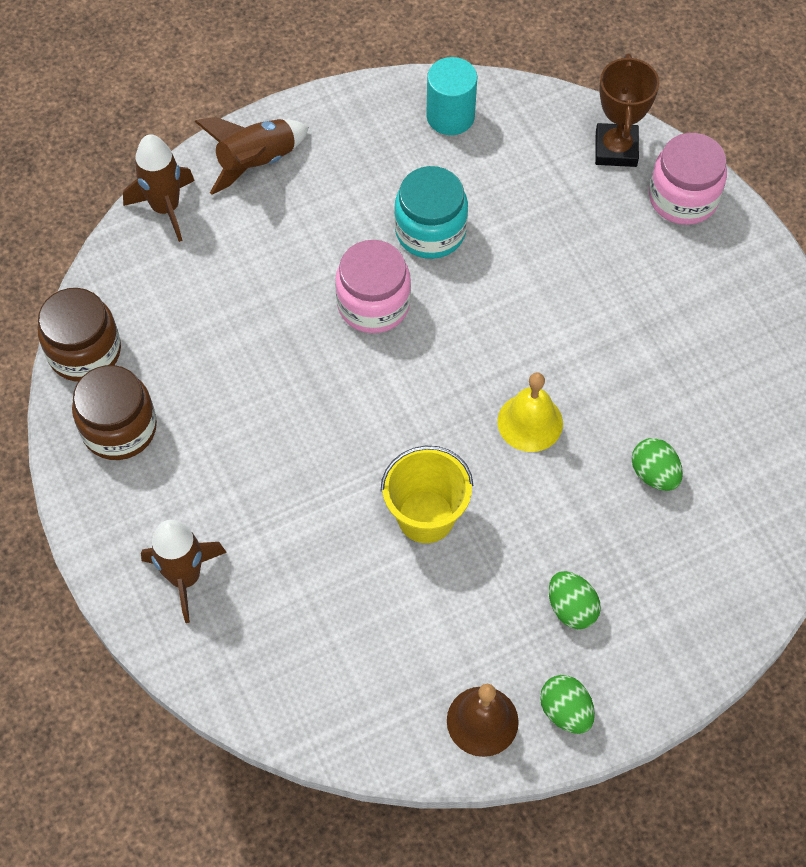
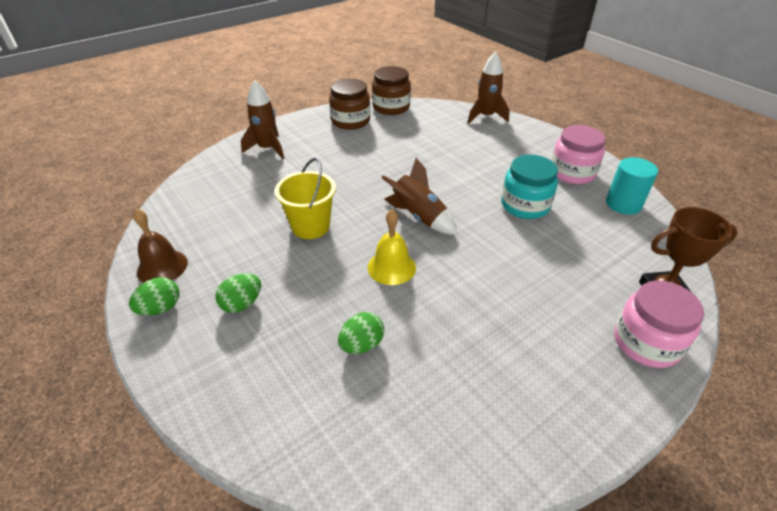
camera: 80 degrees right, 20 degrees down
(256, 162) = (533, 138): brown rocket -> brown rocket (419, 217)
(373, 304) = (458, 189): pink jar -> pink jar (572, 173)

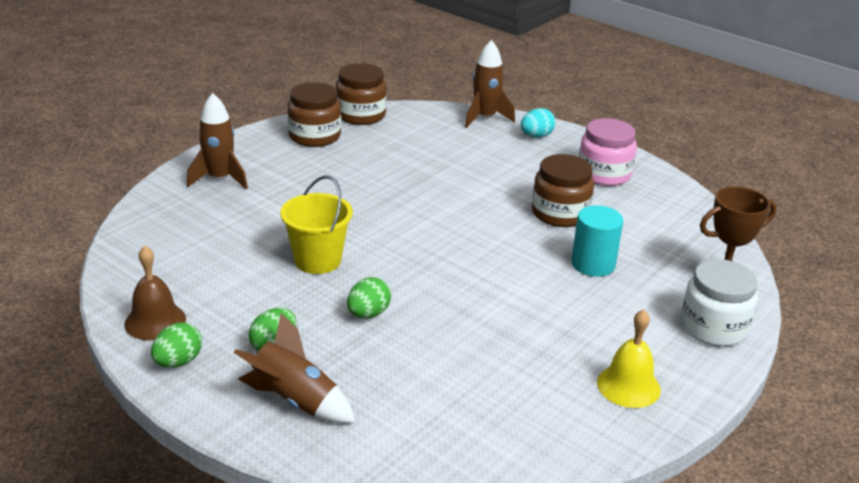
camera: 15 degrees left, 10 degrees down
(362, 345) = (426, 366): green egg -> green egg (368, 314)
(391, 267) = (430, 291): yellow bell -> yellow bell (628, 386)
(419, 217) = (443, 237): brown rocket -> brown rocket (295, 400)
(523, 135) = (536, 136): none -> turquoise egg
(525, 205) = (560, 213): turquoise jar -> brown jar
(623, 204) = (666, 202): turquoise cylinder -> turquoise cylinder (593, 264)
(646, 342) = (713, 327): pink jar -> white jar

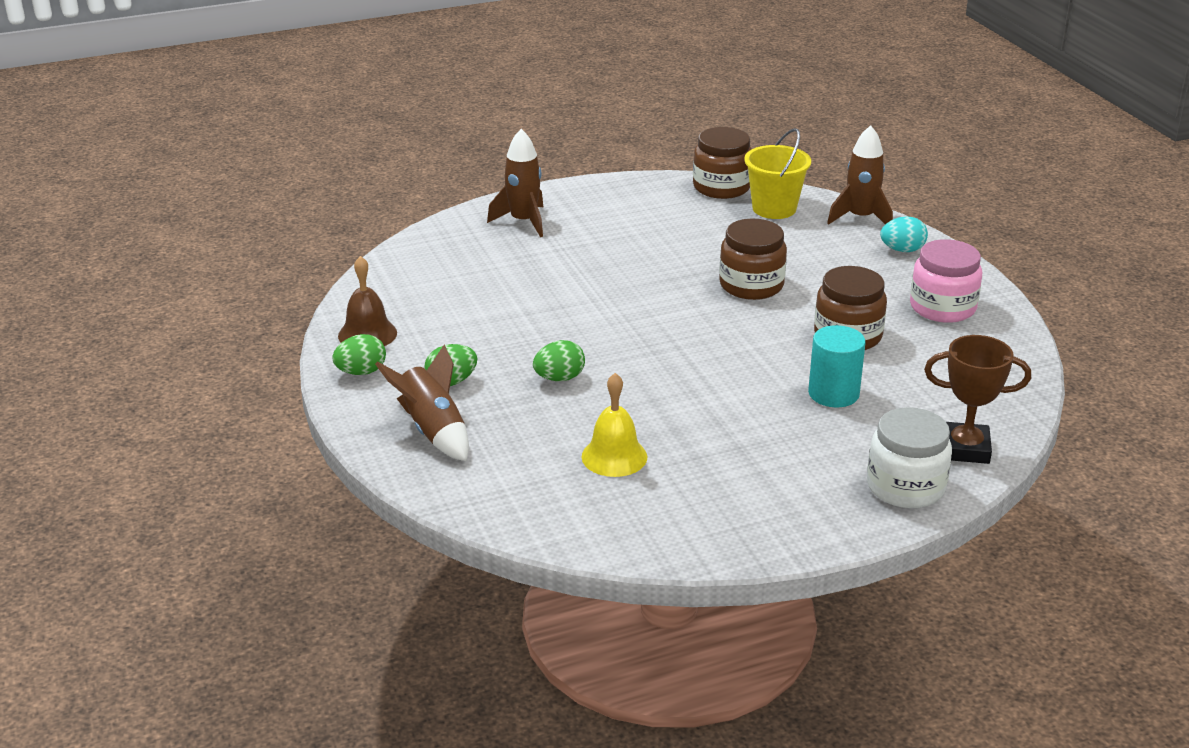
camera: 30 degrees right, 0 degrees up
(314, 136) = (653, 199): brown jar -> brown jar (751, 285)
(318, 260) = (553, 319): yellow bucket -> yellow bucket (774, 208)
(628, 386) = (755, 510): yellow bell -> yellow bell (614, 456)

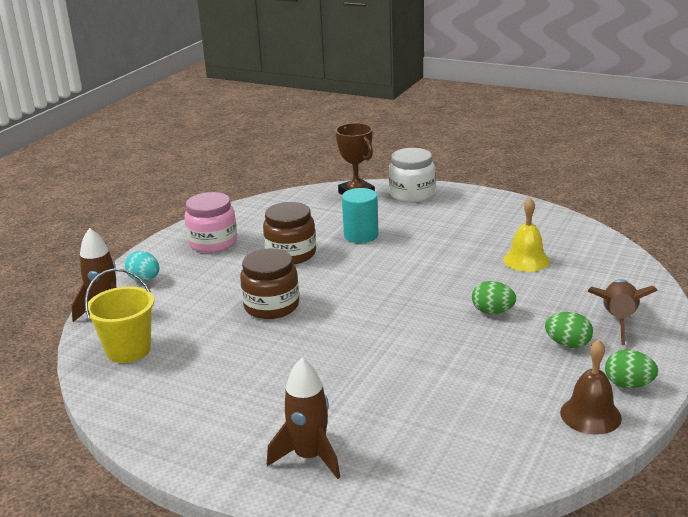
camera: 130 degrees left, 5 degrees down
(721, 187) = (110, 392): brown jar -> none

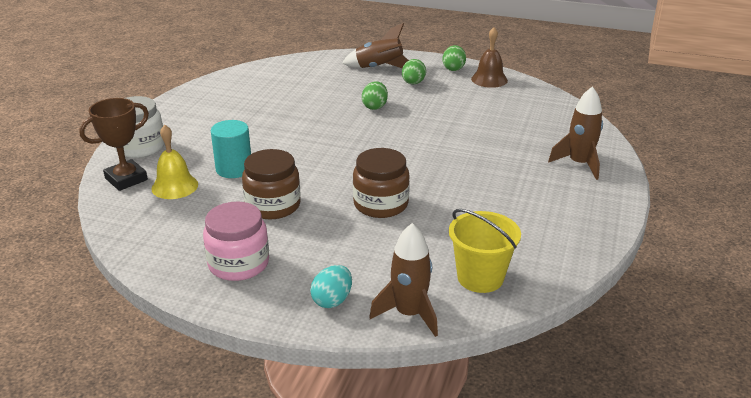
camera: 100 degrees left, 5 degrees up
(526, 260) = (292, 94): yellow bell -> yellow bell (175, 186)

